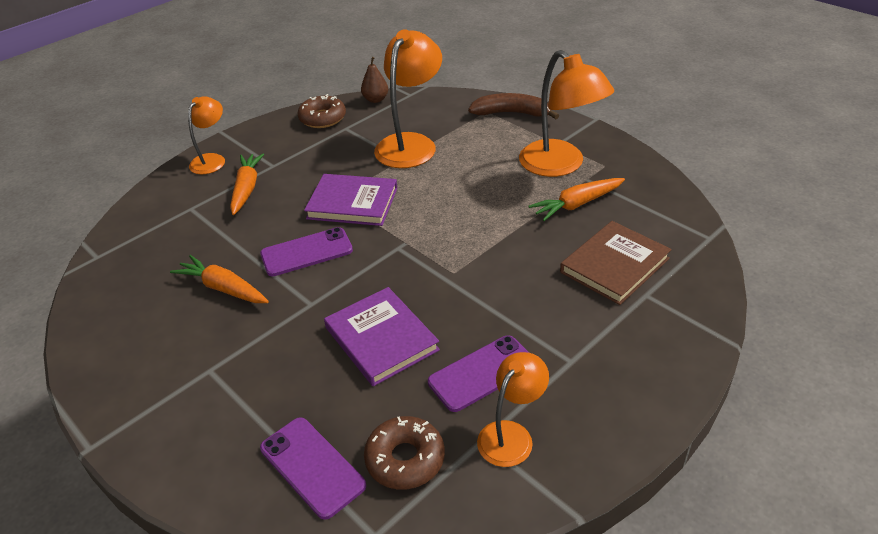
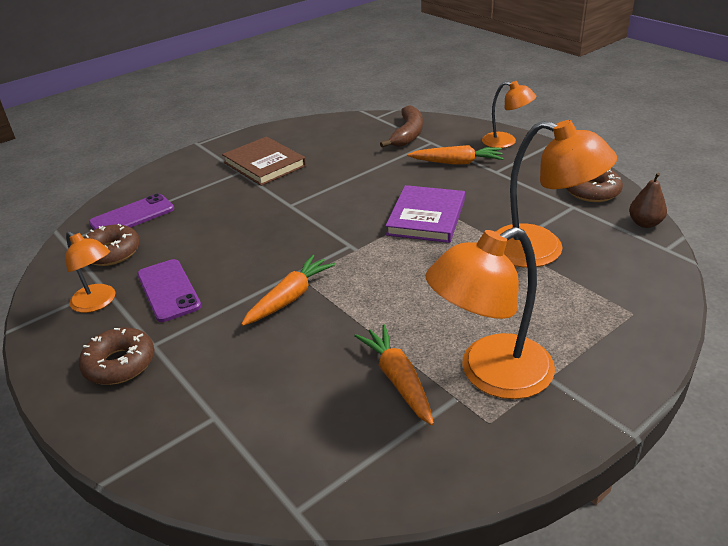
camera: 95 degrees right, 5 degrees down
(223, 288) = (322, 167): orange carrot -> orange carrot (289, 298)
(306, 252) = (356, 198): purple phone -> none
(381, 339) = (234, 239): purple book -> none
(512, 113) = (632, 338): brown banana -> brown banana (408, 134)
(604, 378) = (120, 364): none -> brown donut
(614, 265) = (272, 397): brown book -> brown book (264, 164)

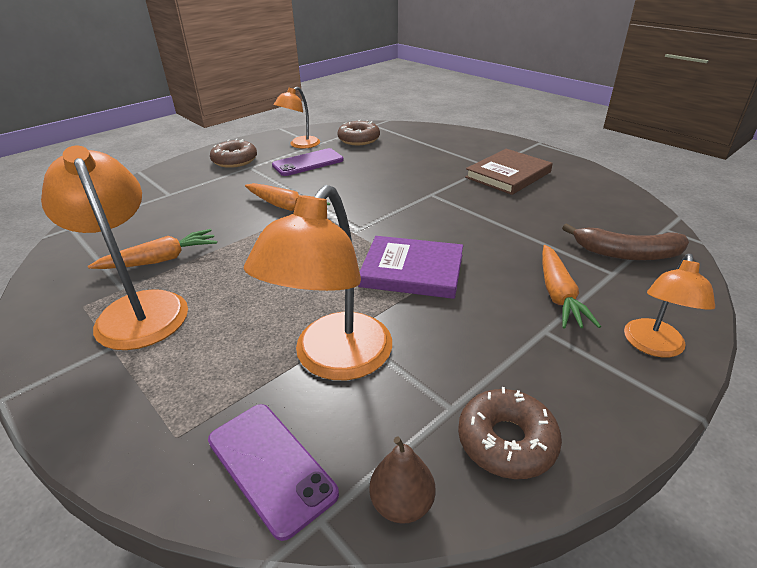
camera: 85 degrees right, 0 degrees up
(132, 216) = (408, 138): purple phone -> purple phone (271, 466)

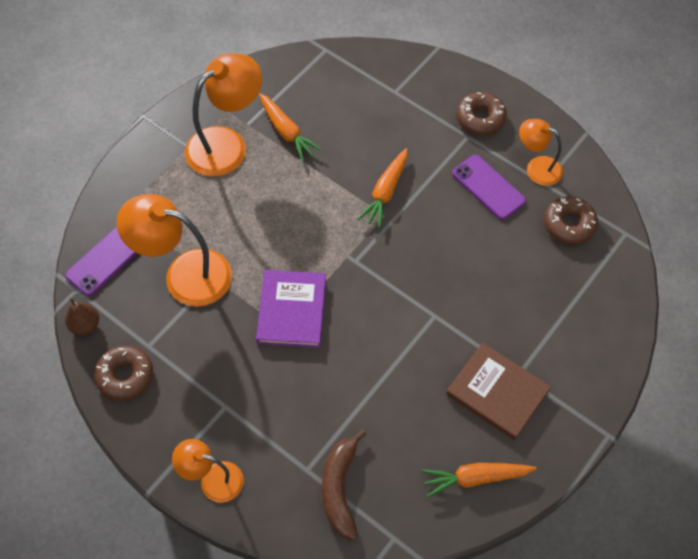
camera: 80 degrees right, 25 degrees up
(558, 294) = (270, 421): orange carrot -> orange carrot (475, 478)

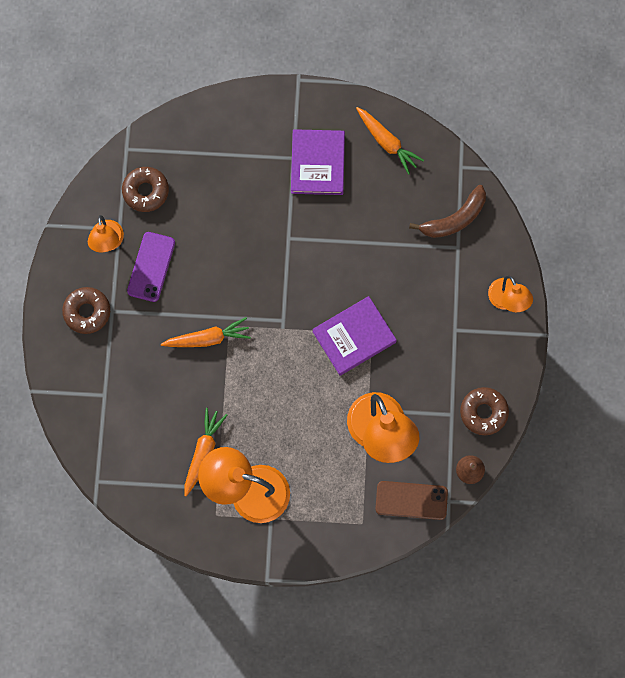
camera: 125 degrees left, 15 degrees up
(105, 260) = (411, 500): purple phone -> brown phone
(497, 392) = (317, 163): brown book -> purple book

